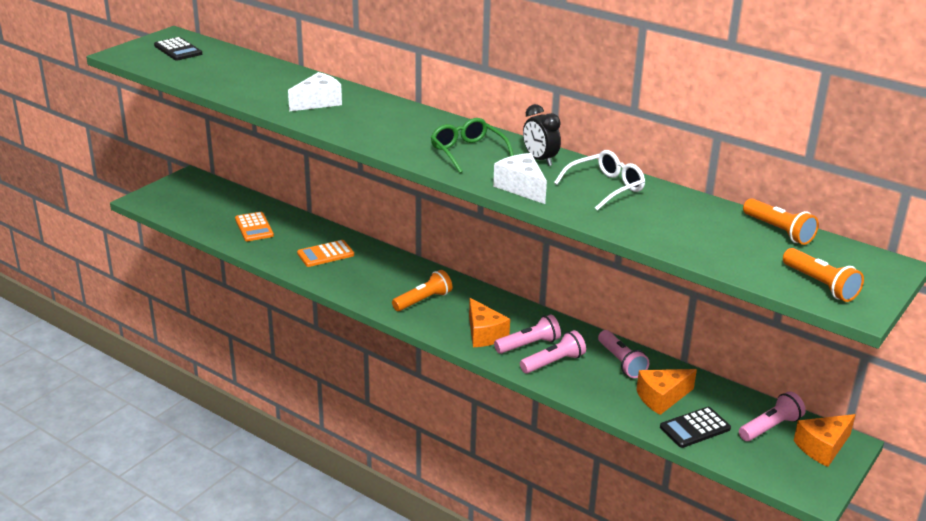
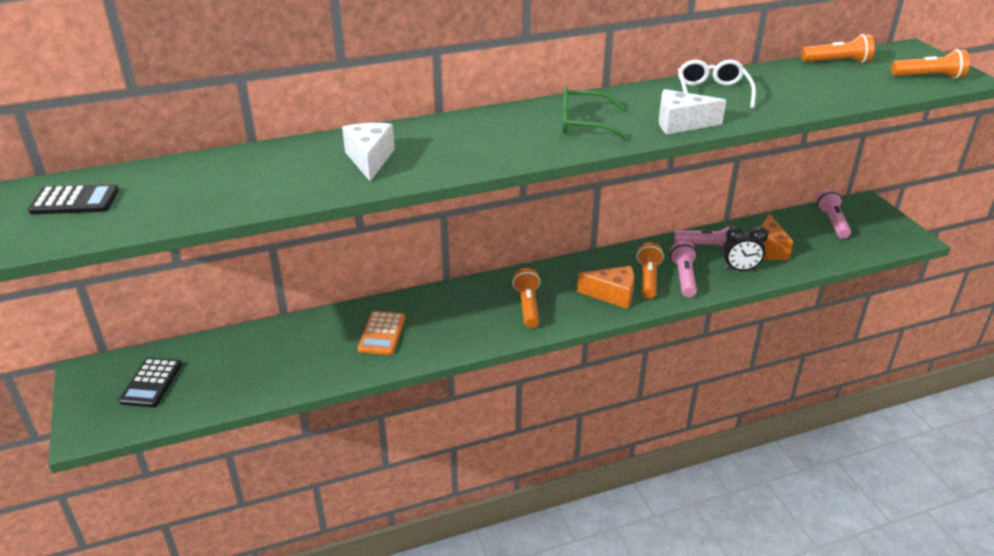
camera: 55 degrees left, 5 degrees up
(254, 227) = (268, 363): orange calculator -> none
(529, 345) = (648, 279): pink flashlight -> orange flashlight
(540, 160) = (633, 100): black clock -> black clock (740, 269)
(695, 428) = (815, 252): black calculator -> black calculator (151, 383)
(822, 447) = (867, 213): orange cheese -> none

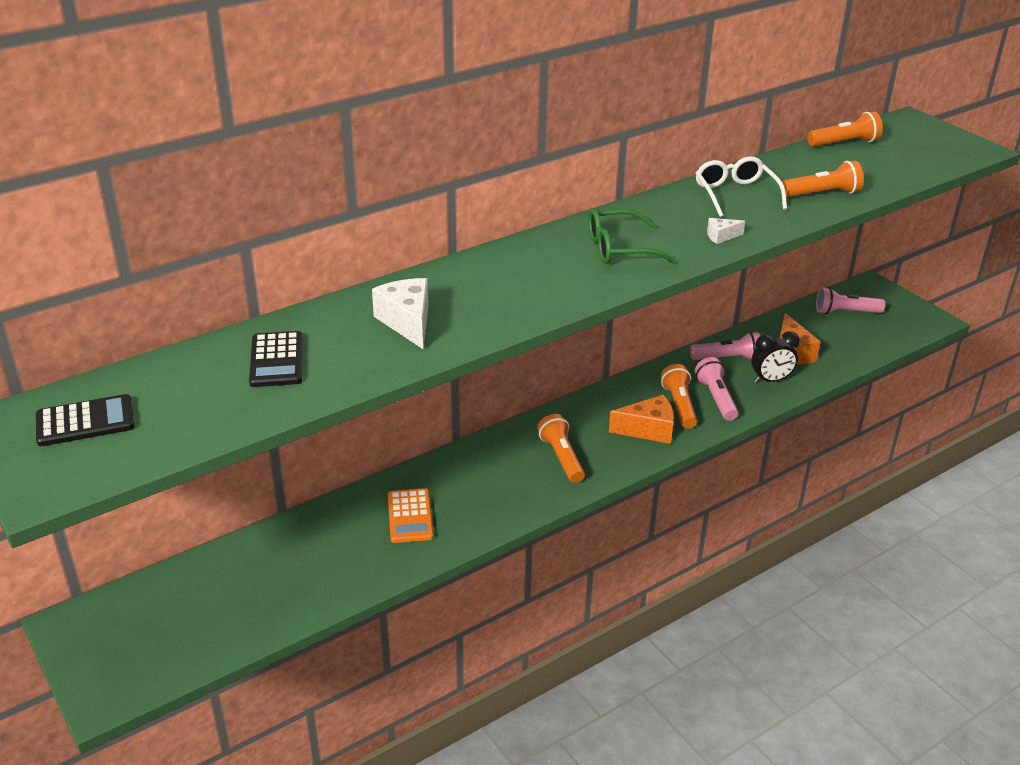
camera: 15 degrees left, 0 degrees up
(151, 383) = (159, 623): black calculator -> black calculator (276, 360)
(681, 124) = (721, 236): white cheese -> white cheese, size x0.52
(832, 222) = (845, 312): pink flashlight -> pink flashlight turned 75 degrees counterclockwise
(929, 77) = (941, 152): orange flashlight -> orange flashlight (822, 194)

